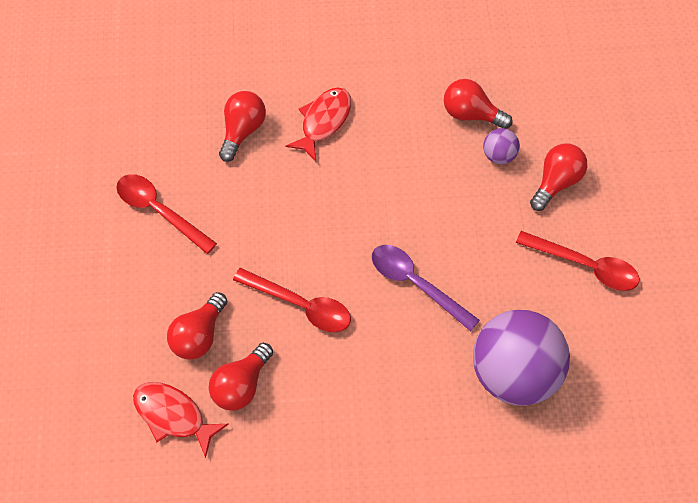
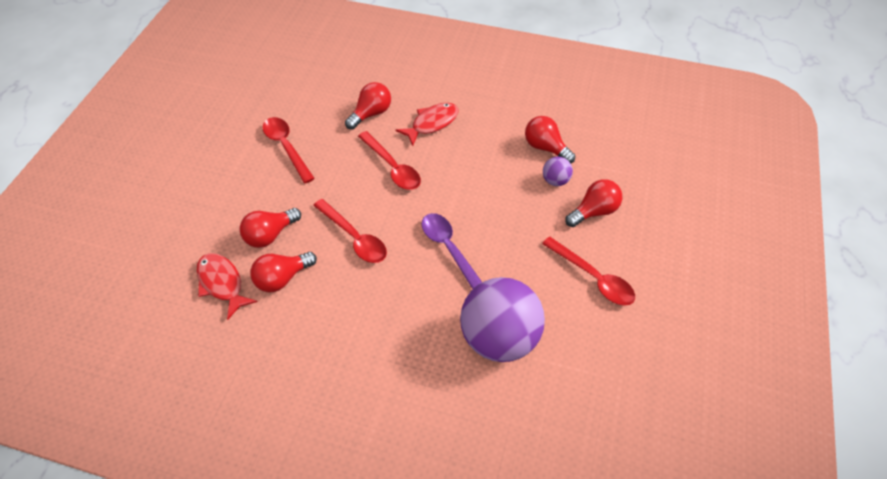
camera: 20 degrees right, 10 degrees down
(303, 197) = (392, 167): none -> red spoon

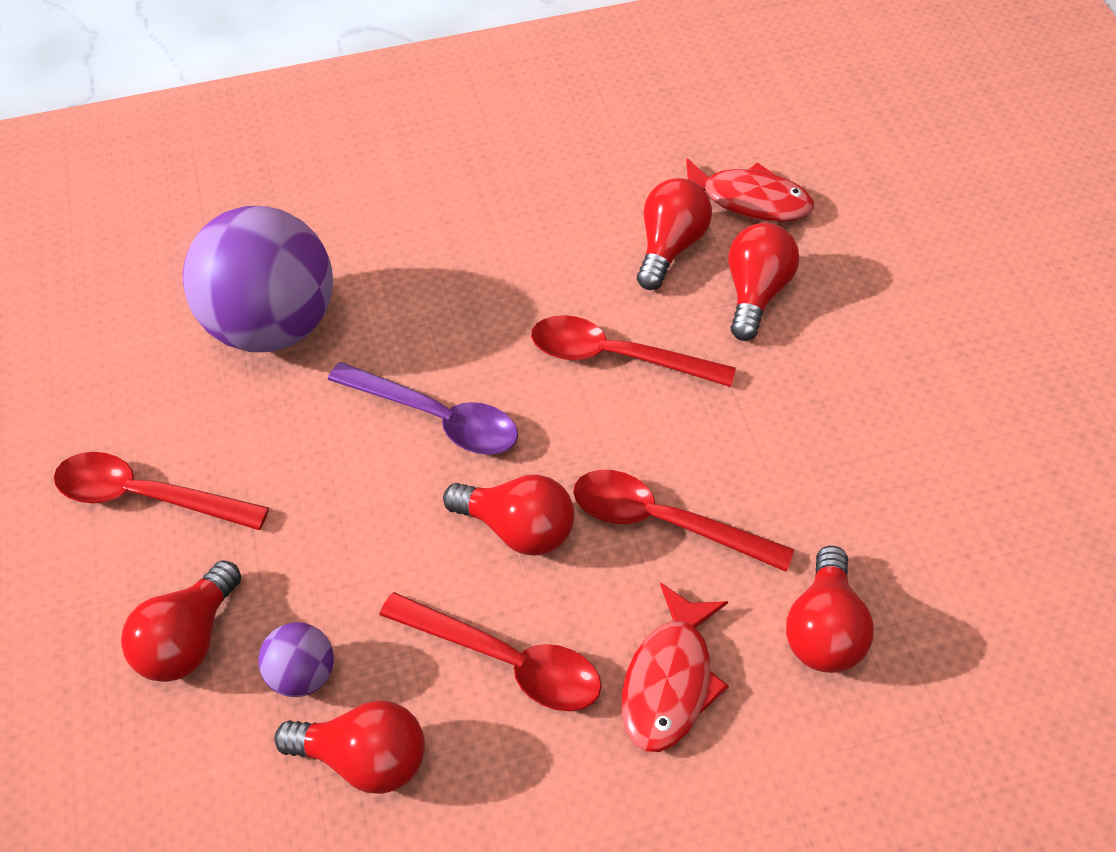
camera: 150 degrees right, 0 degrees up
(286, 147) = (905, 454): red spoon -> red spoon (505, 660)
(447, 191) = (518, 529): none -> red light bulb

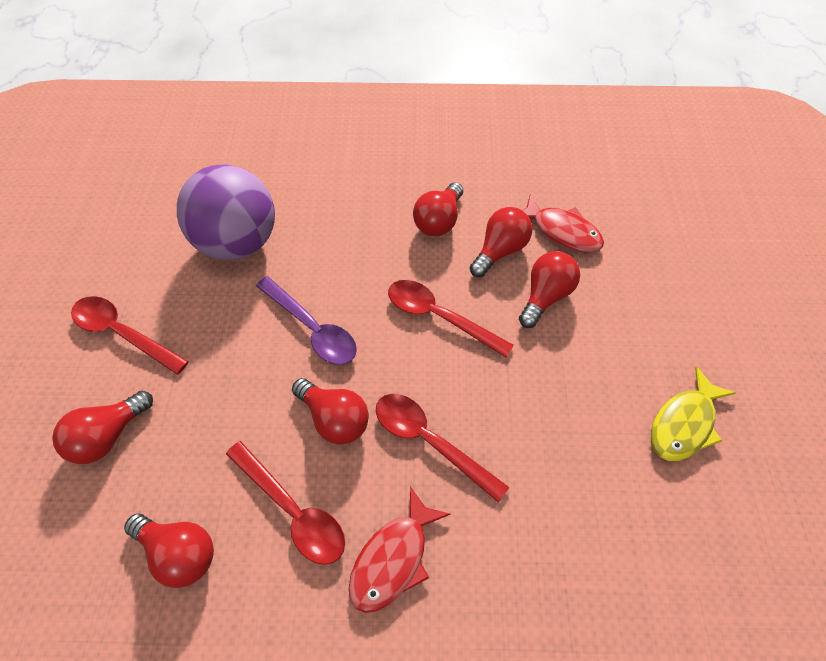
camera: 15 degrees right, 5 degrees up
(302, 675) = (165, 480): purple ball -> none
(824, 630) = (510, 553): red light bulb -> red light bulb (439, 221)
(996, 411) = (684, 423): none -> yellow fish

